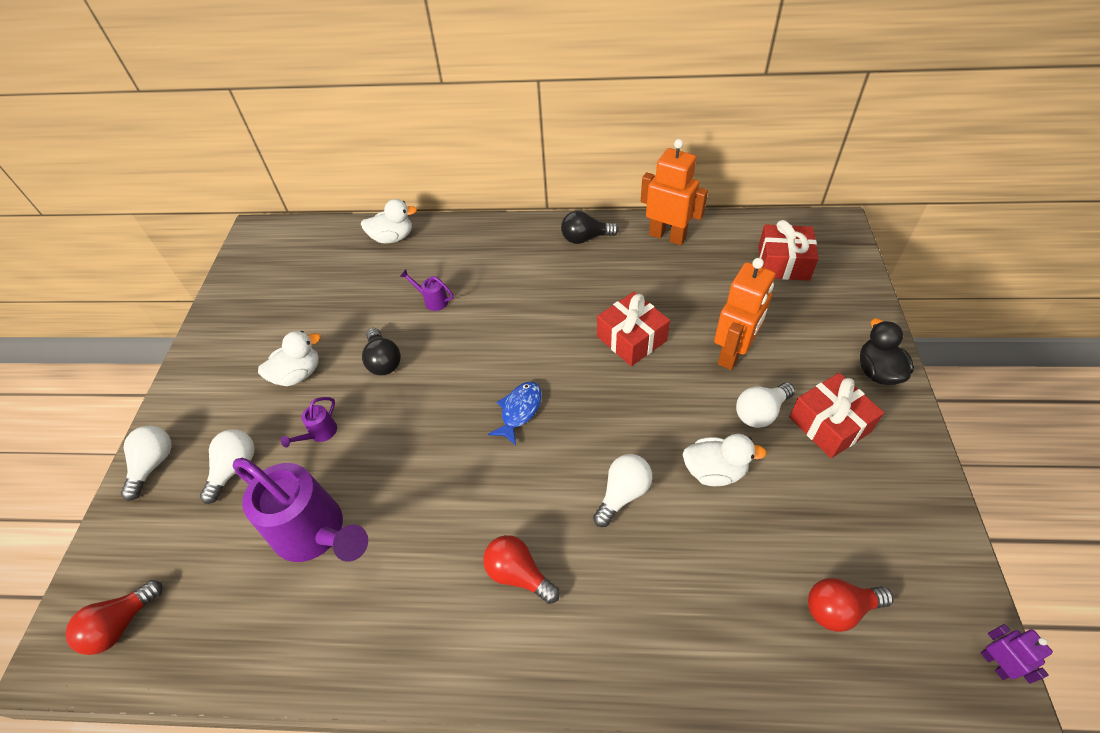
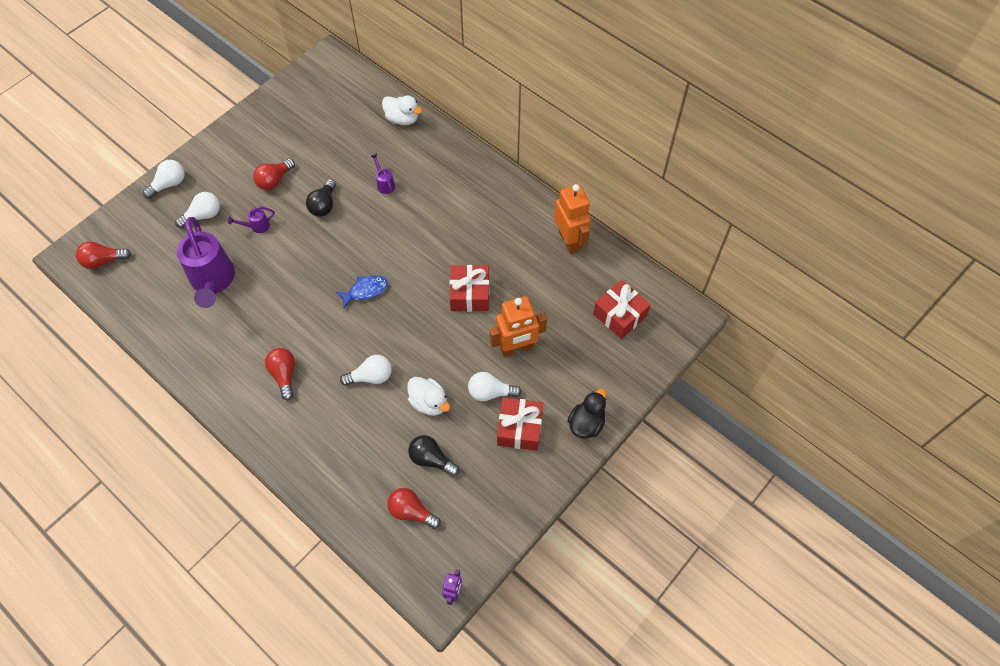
camera: 35 degrees right, 10 degrees up
(298, 374) = (274, 180): white duck -> red light bulb
(585, 238) = (517, 204): black light bulb -> black light bulb (431, 459)

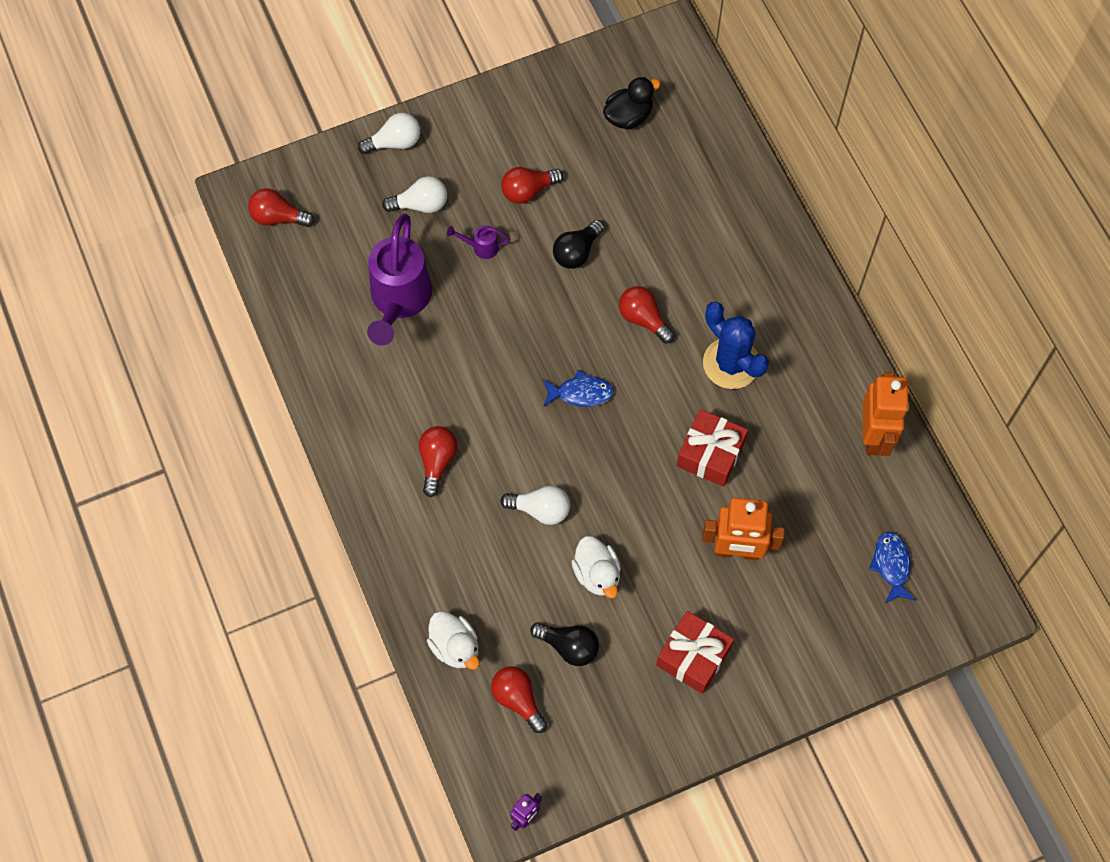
camera: 25 degrees right, 5 degrees up
(384, 184) = (667, 253): purple watering can -> none
(387, 229) = (643, 319): none -> red light bulb
(402, 119) = (731, 167): white duck -> white duck (455, 647)
(431, 459) = (569, 646): black light bulb -> black light bulb turned 150 degrees clockwise
(457, 234) = (731, 363): none -> blue cactus
(490, 392) = (678, 595): white light bulb -> none
(586, 423) = (779, 687): black duck -> black duck (628, 116)
(619, 315) = (891, 565): red gift -> blue fish

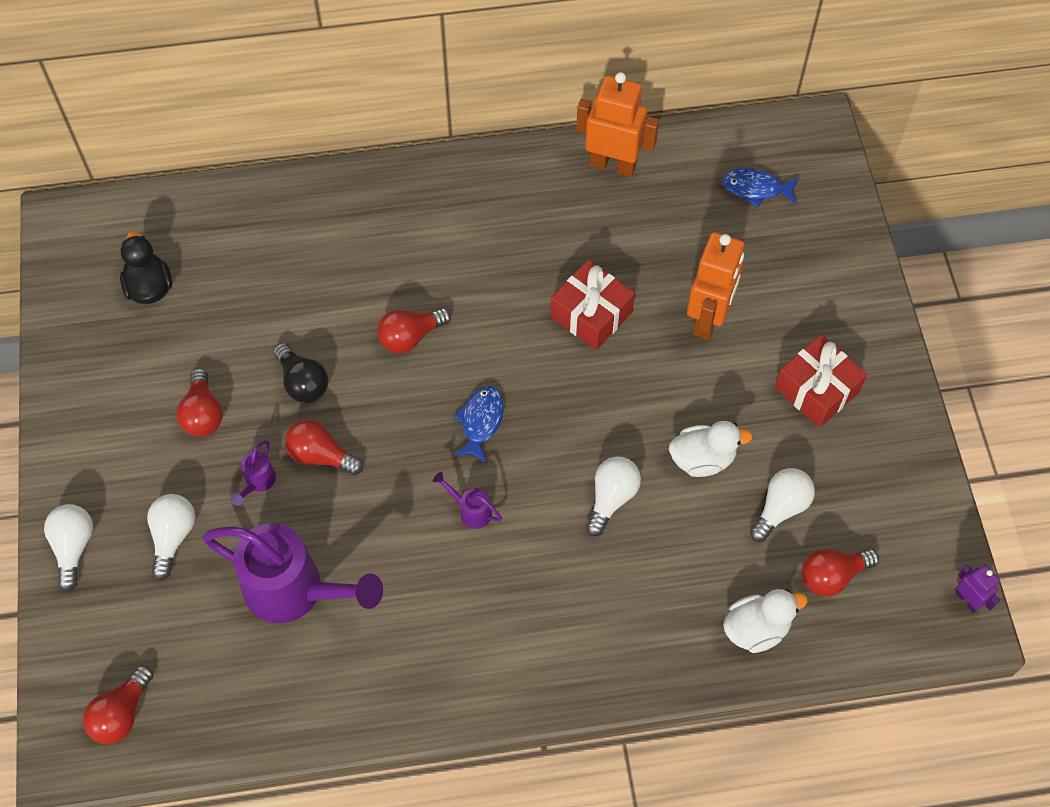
camera: 75 degrees left, 5 degrees down
(437, 461) = (521, 596): red light bulb -> red light bulb (321, 455)
(499, 406) = (471, 511): none -> purple watering can
(569, 646) = (780, 508): black light bulb -> white light bulb
(731, 363) = (492, 268): blue cactus -> none

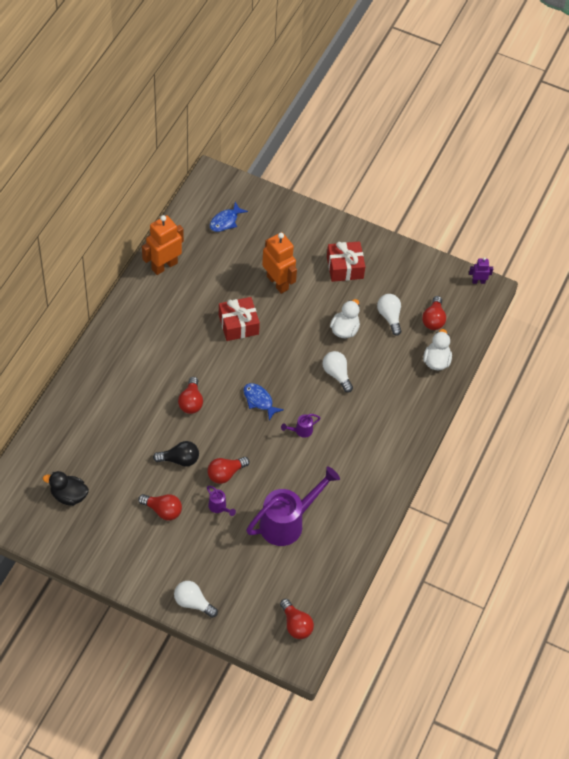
camera: 60 degrees left, 5 degrees down
(173, 537) = (220, 558): white light bulb -> none

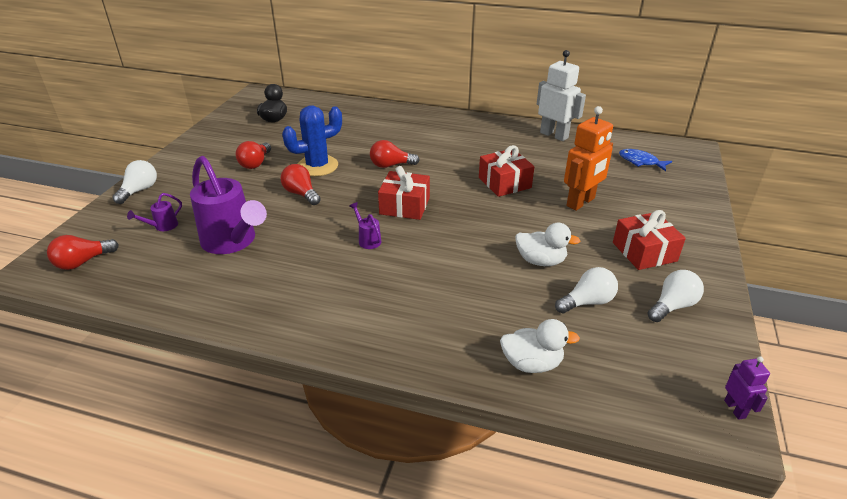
camera: 85 degrees right, 20 degrees down
(164, 266) = (554, 135): orange robot -> white robot
(179, 459) = (317, 166): black light bulb -> blue cactus
(219, 507) = (257, 194): purple watering can -> purple watering can (162, 226)
(259, 400) = (404, 206): blue fish -> red gift
(337, 374) = (464, 261): white light bulb -> white light bulb (672, 306)
(433, 319) = (612, 353): red light bulb -> none

